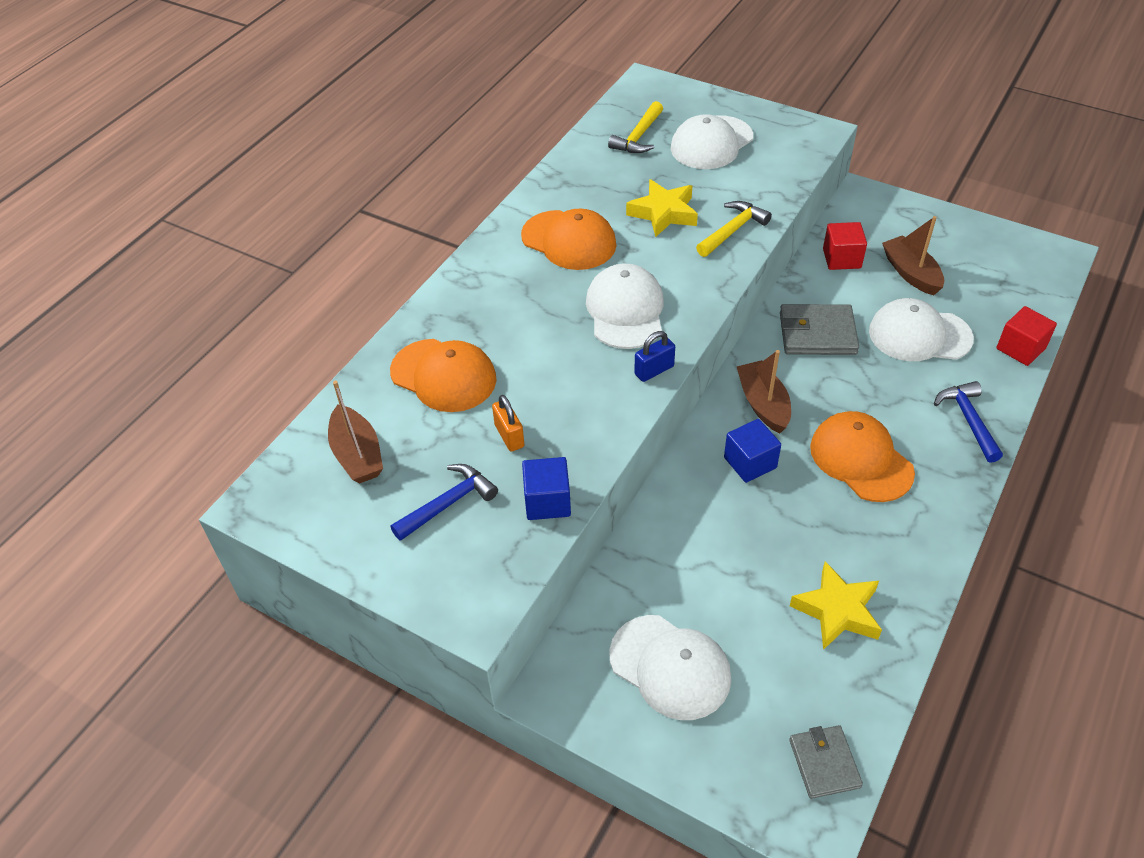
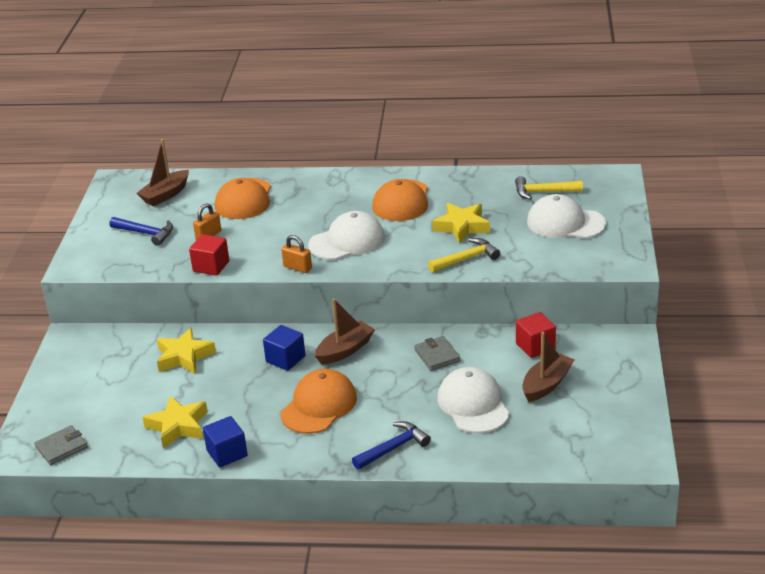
camera: 65 degrees right, 15 degrees down
(547, 501) = (165, 263): blue cube -> blue cube (227, 453)
(654, 370) = (297, 267): blue padlock -> orange padlock
(670, 667) = (104, 372): white cap -> none
(685, 564) = (184, 357): none -> yellow star
(732, 230) = (466, 259): yellow hammer -> yellow hammer turned 45 degrees counterclockwise
(817, 333) = (437, 355): grey wallet -> grey wallet, size x0.66
(1020, 348) = (497, 460): red cube -> red cube (211, 266)

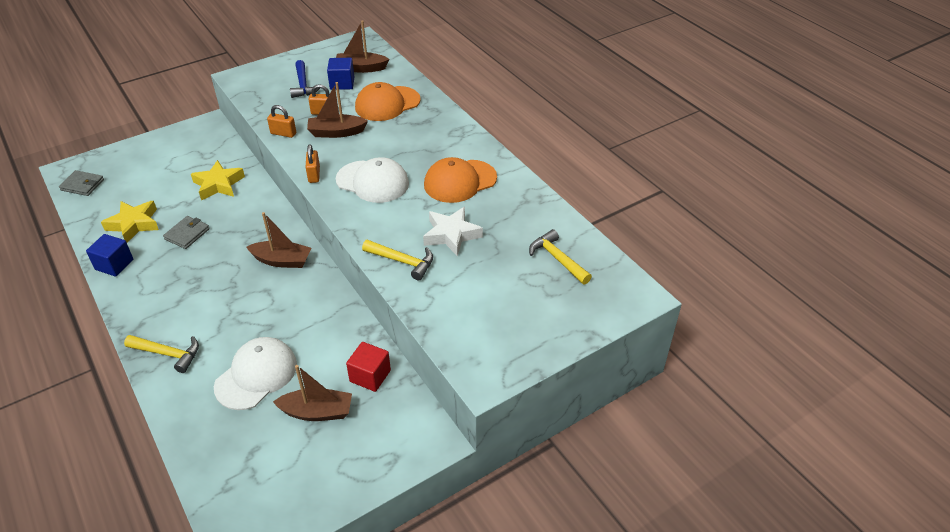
camera: 50 degrees right, 10 degrees up
(211, 266) = (283, 133): red cube -> orange padlock
(250, 238) = (336, 132): none -> brown boat
(285, 359) = (249, 235): blue cube -> blue cube (342, 83)
(319, 405) = (200, 283): orange cap -> none
(393, 448) = (168, 354): blue hammer -> yellow hammer
(437, 355) = (311, 318): grey wallet -> grey wallet (187, 234)
(462, 227) = (451, 235): yellow star -> white star
(565, 223) = (518, 298): white cap -> none

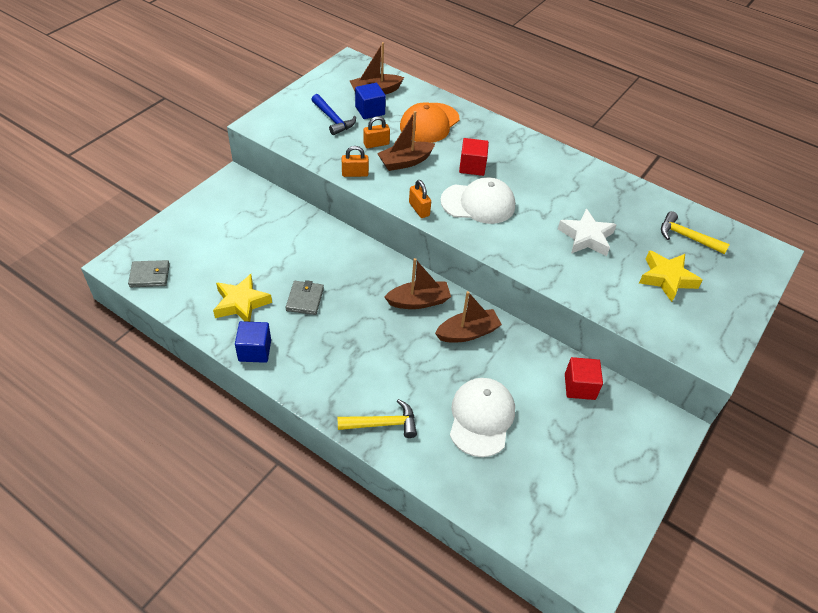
camera: 25 degrees left, 5 degrees up
(218, 184) = (296, 241): yellow star -> yellow star (667, 278)
(317, 412) = (560, 434): brown boat -> brown boat (468, 333)
(395, 149) = (472, 166): none -> red cube
(402, 261) = (565, 273): yellow hammer -> none
(460, 181) = (553, 185): orange cap -> none

